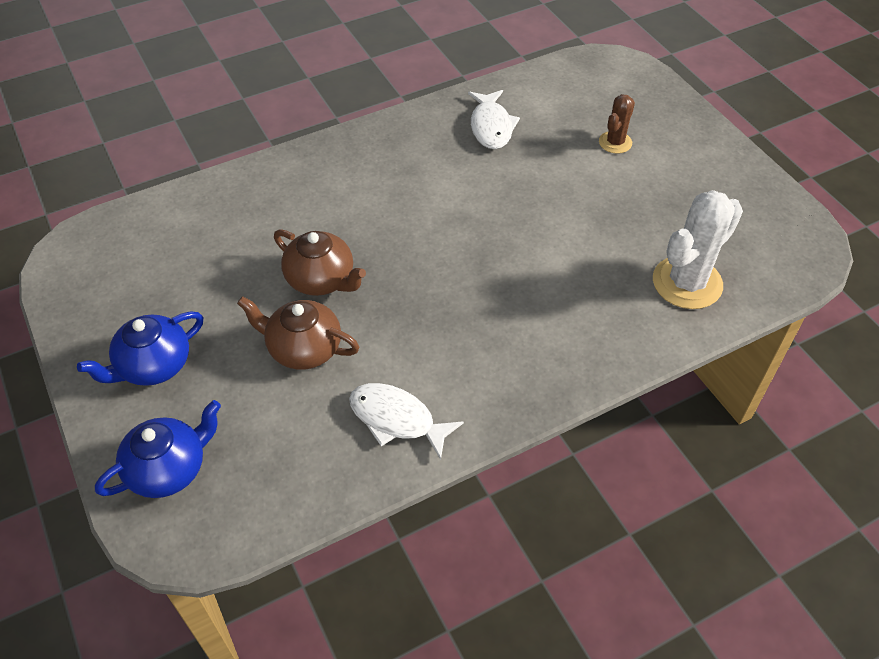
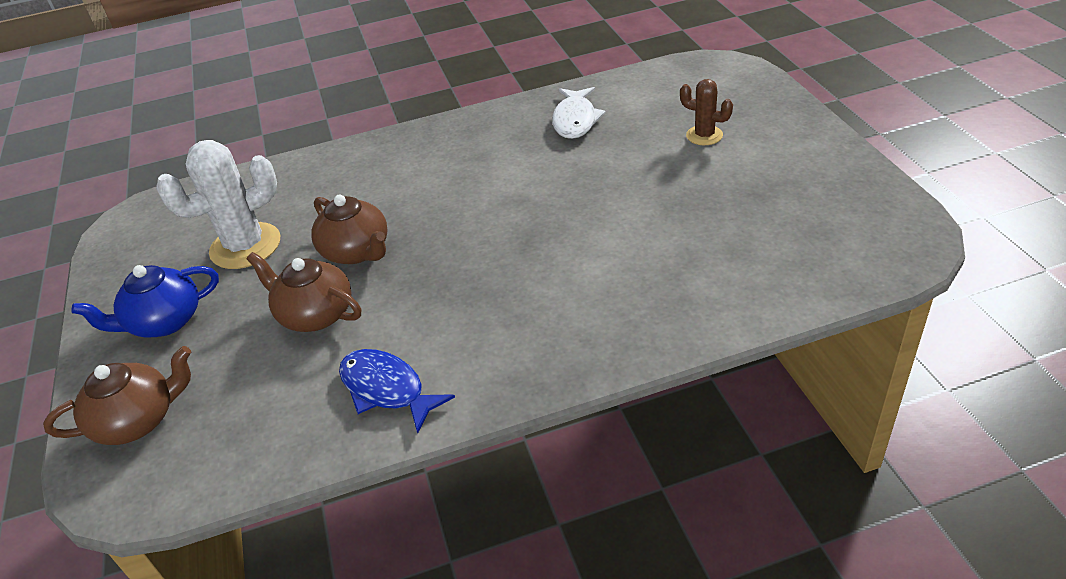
camera: 15 degrees right, 10 degrees down
(169, 468) = (138, 420): blue teapot -> brown teapot
(397, 419) = (386, 389): white fish -> blue fish
(615, 142) = (704, 135): brown cactus -> brown cactus turned 75 degrees clockwise
(687, 283) = (753, 271): white cactus -> white cactus (245, 246)

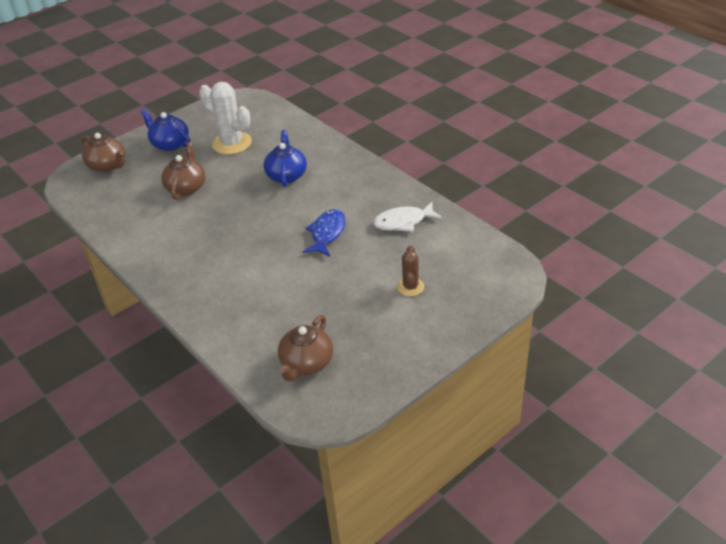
camera: 65 degrees right, 0 degrees up
(357, 251) = (239, 182): brown teapot -> brown teapot (306, 363)
(386, 201) = (286, 175): none -> blue teapot
(386, 389) = (140, 230): blue fish -> blue fish (327, 233)

